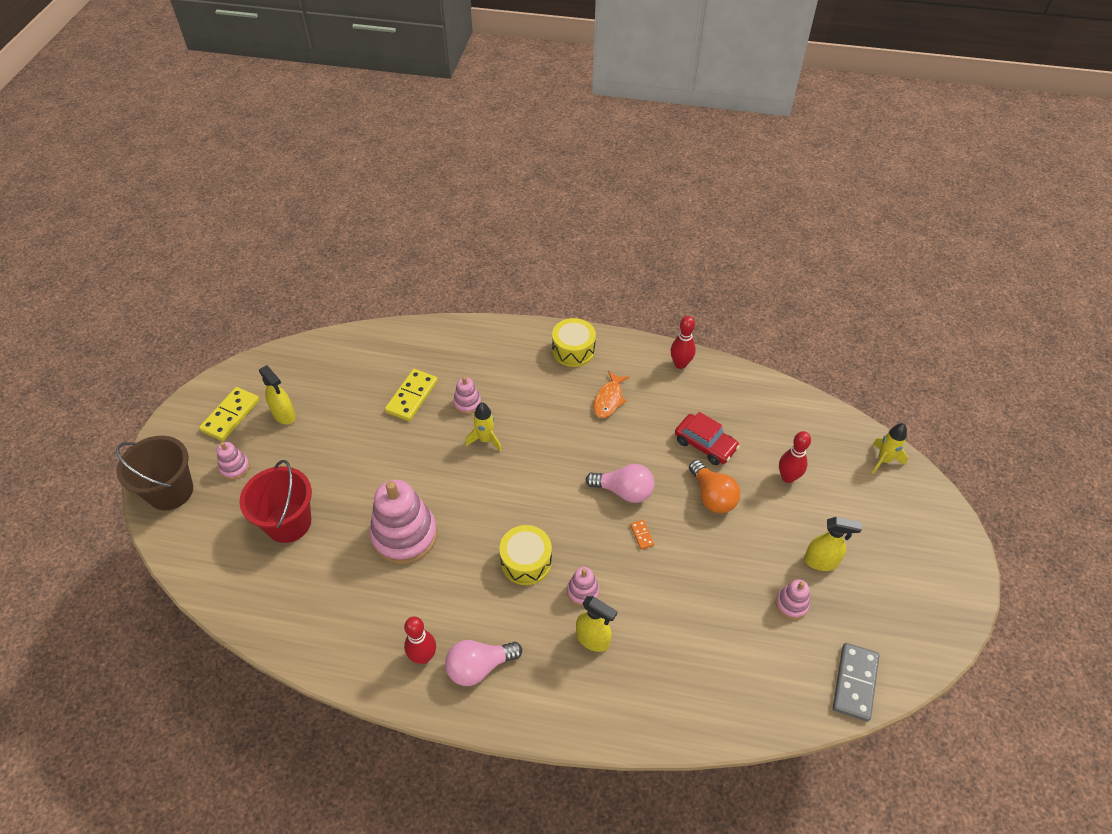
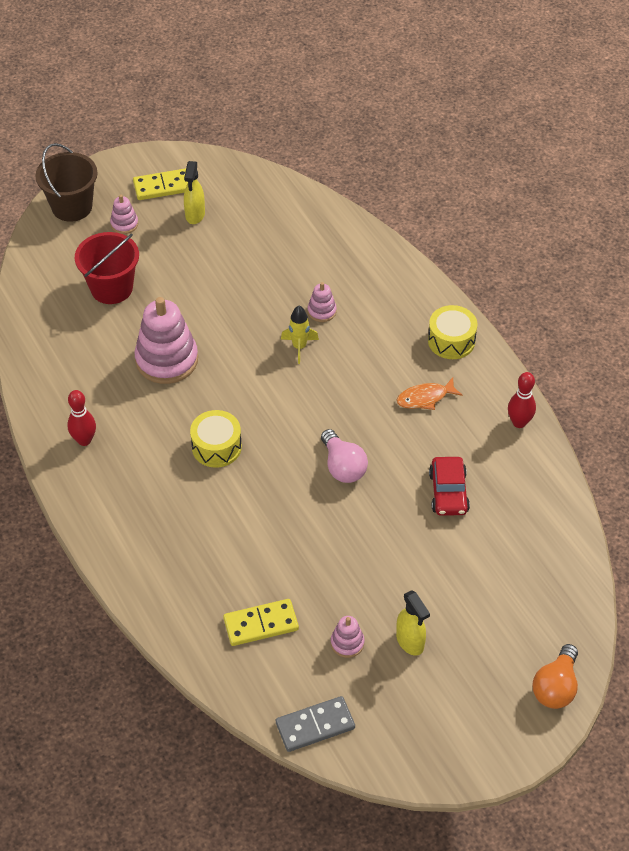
camera: 50 degrees right, 0 degrees up
(412, 396) = (291, 274): yellow domino -> yellow domino (261, 624)
(479, 667) = (106, 477): pink light bulb -> none
(583, 591) = (225, 499): pink stacking toy -> none
(593, 639) = (191, 531): yellow spray bottle -> none
(641, 535) = (313, 504): orange domino -> none
(712, 496) = (399, 528): orange light bulb -> orange light bulb (555, 687)
(788, 477) = (475, 571): red bowling pin -> none
(883, 460) = (571, 633): yellow rocket -> none

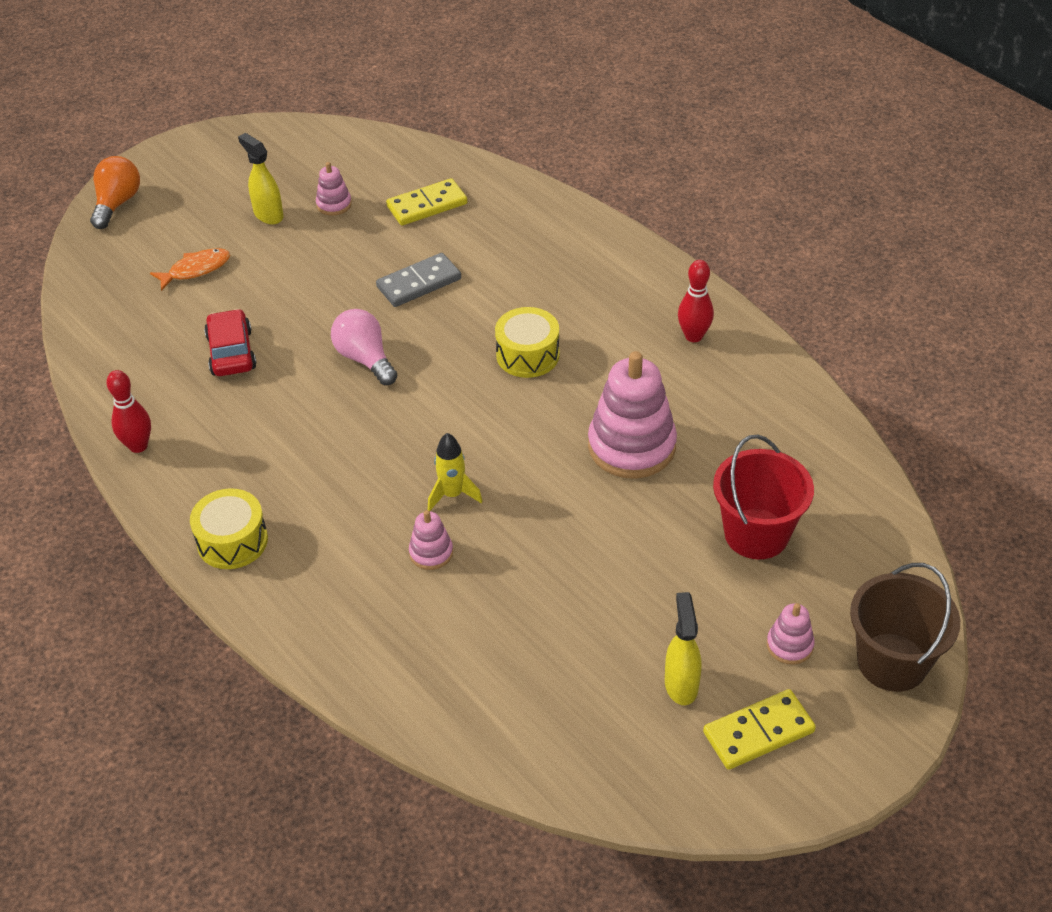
camera: 170 degrees right, 5 degrees down
(315, 725) = (355, 144): grey domino -> grey domino (419, 283)
(425, 398) = (266, 456): orange fish -> orange fish (196, 269)

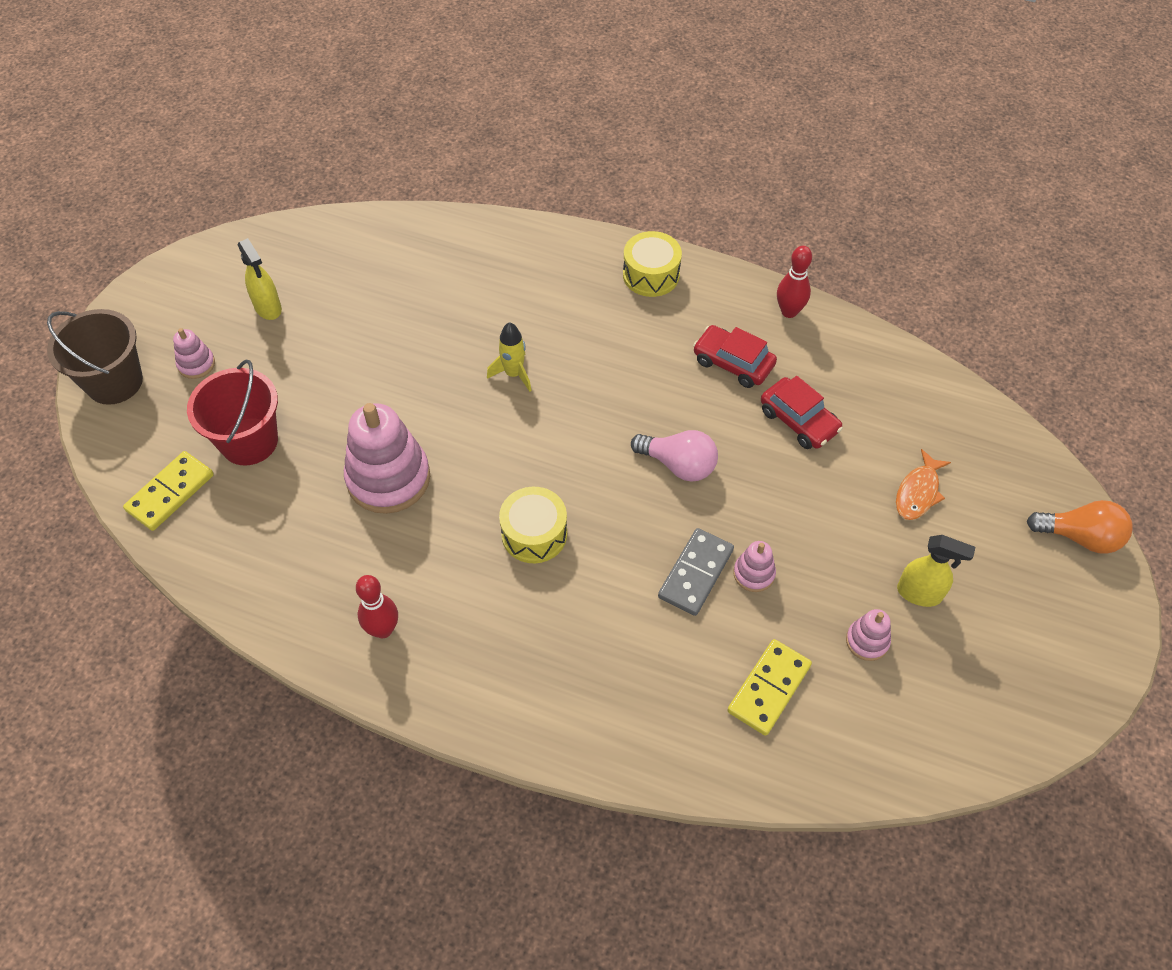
camera: 150 degrees right, 10 degrees up
(117, 203) = (1079, 537): orange light bulb -> orange light bulb turned 60 degrees counterclockwise
(238, 421) = (733, 363): none -> red car
(431, 553) = (500, 324): pink stacking toy -> pink stacking toy (754, 574)
(758, 732) = (203, 299): yellow domino -> yellow domino (170, 493)

